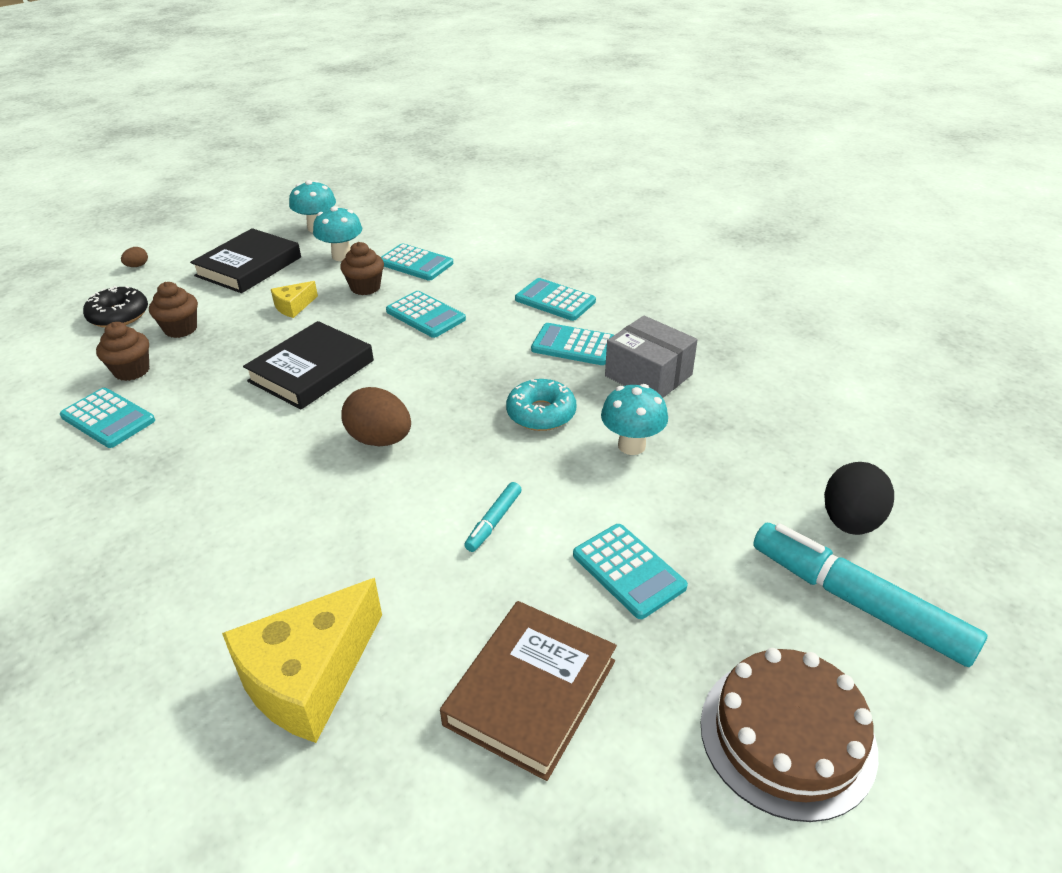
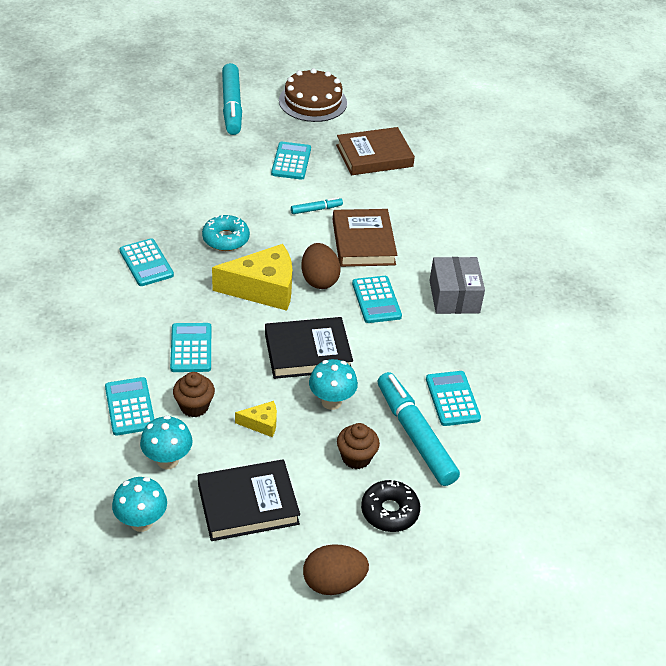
camera: 140 degrees left, 5 degrees up
(132, 371) = (415, 435): brown cupcake -> turquoise marker
(137, 266) = (333, 582): brown egg -> brown egg, size x2.19
(309, 677) = (445, 206): yellow cheese -> yellow cheese (263, 288)
(378, 520) = (363, 242): none -> brown book
(555, 300) = (101, 301): turquoise calculator -> turquoise calculator (376, 300)
(631, 445) = (212, 197): turquoise mushroom -> turquoise mushroom (331, 402)
(648, 375) = (143, 220): grey box -> grey box (454, 297)
(850, 521) = (185, 121): black egg -> none

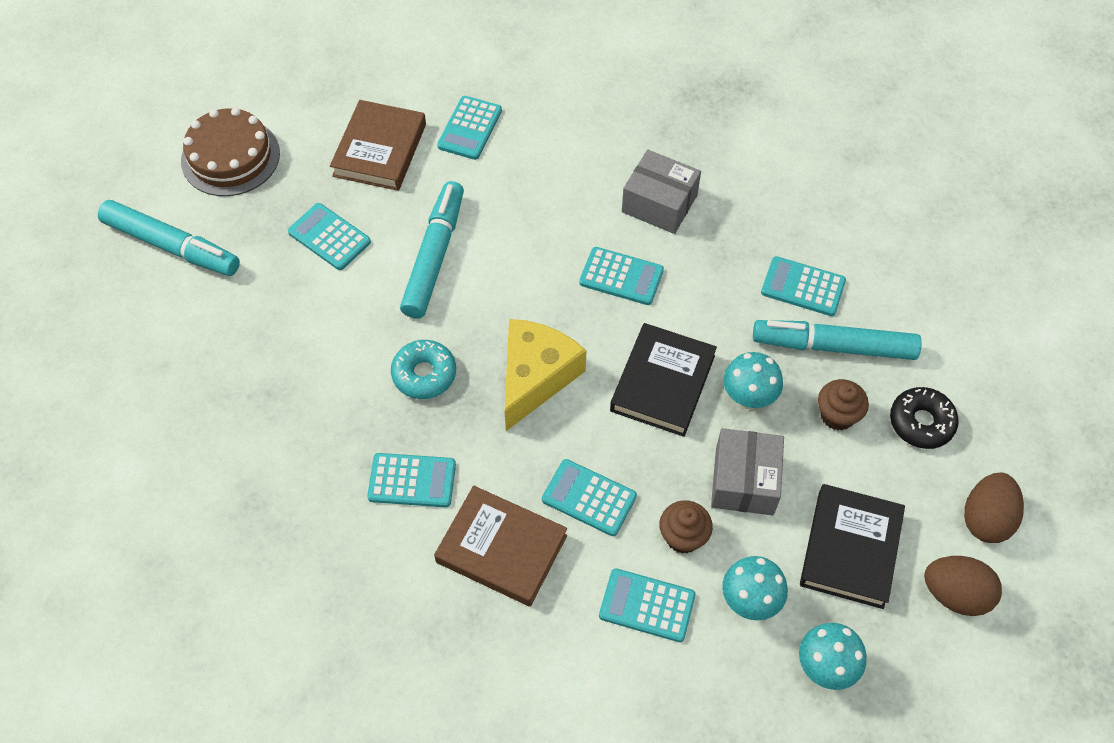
camera: 55 degrees left, 15 degrees up
(261, 423) = (744, 481): yellow cheese -> grey box
(316, 209) = (434, 256): turquoise marker -> turquoise marker, size x2.18
(319, 280) = (555, 314): brown egg -> brown egg (955, 594)
(363, 242) = (521, 240): brown book -> brown book (501, 549)
(428, 186) = (470, 128): none -> turquoise calculator

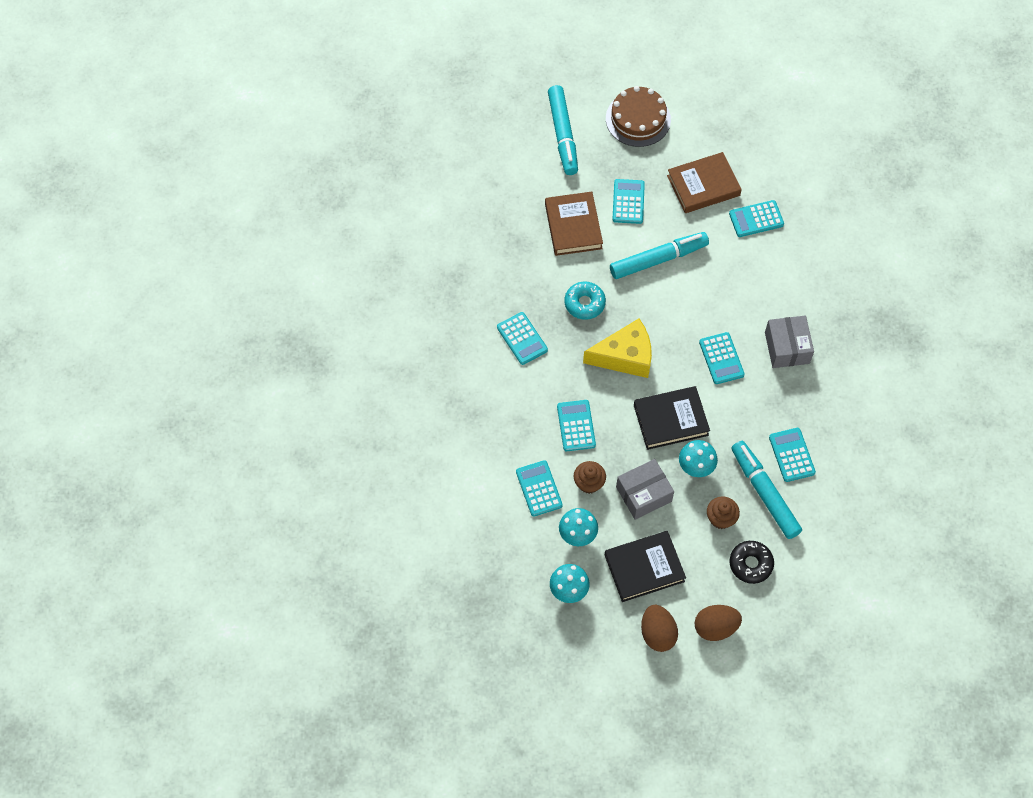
camera: 55 degrees right, 5 degrees up
(501, 549) = (517, 403): brown book -> brown book (573, 226)

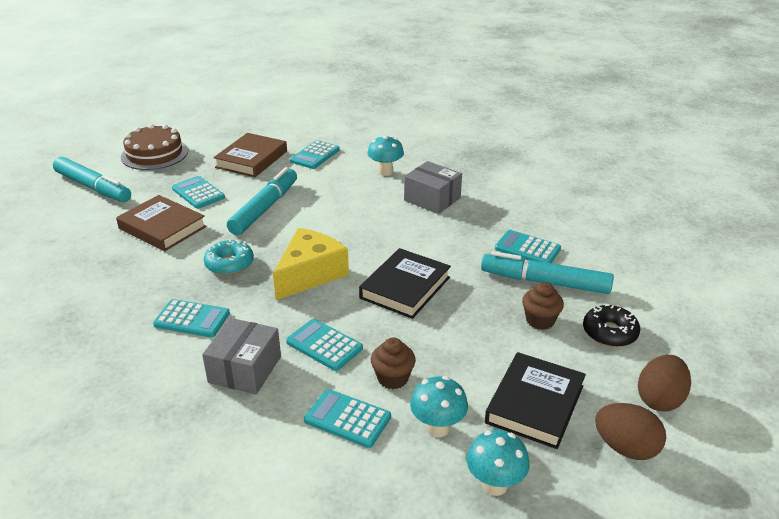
camera: 45 degrees left, 30 degrees down
(643, 494) = (453, 350): grey box -> grey box (245, 369)
(695, 467) = (470, 303): turquoise mushroom -> turquoise mushroom (385, 172)
(721, 358) = (393, 230): turquoise calculator -> none

